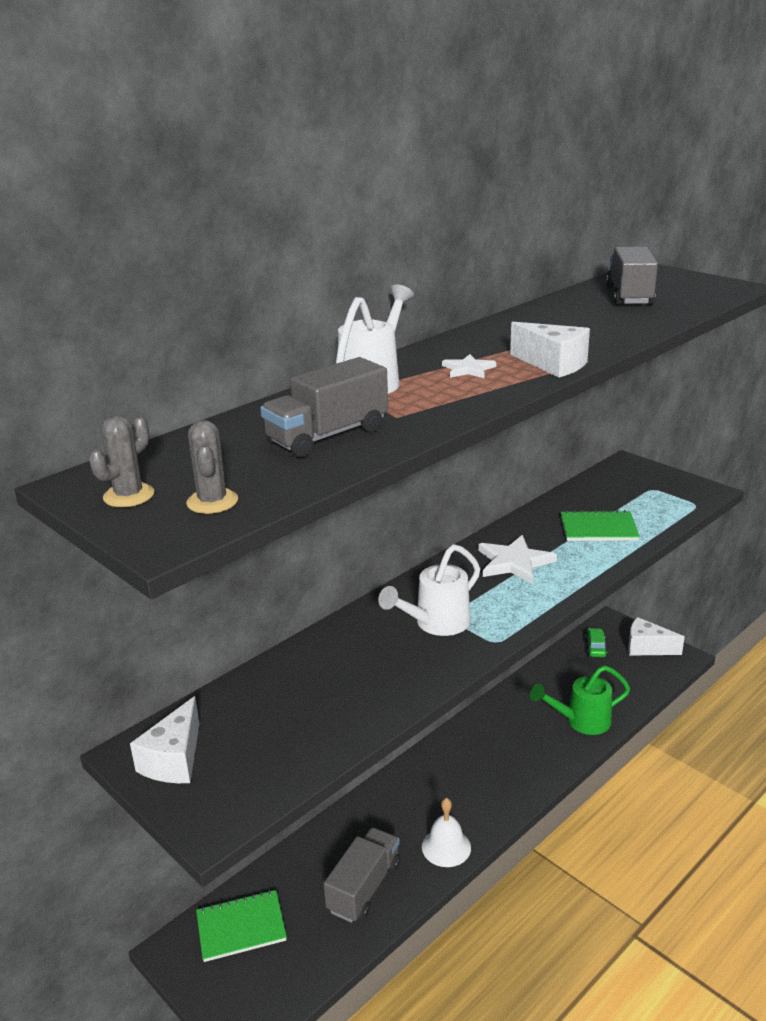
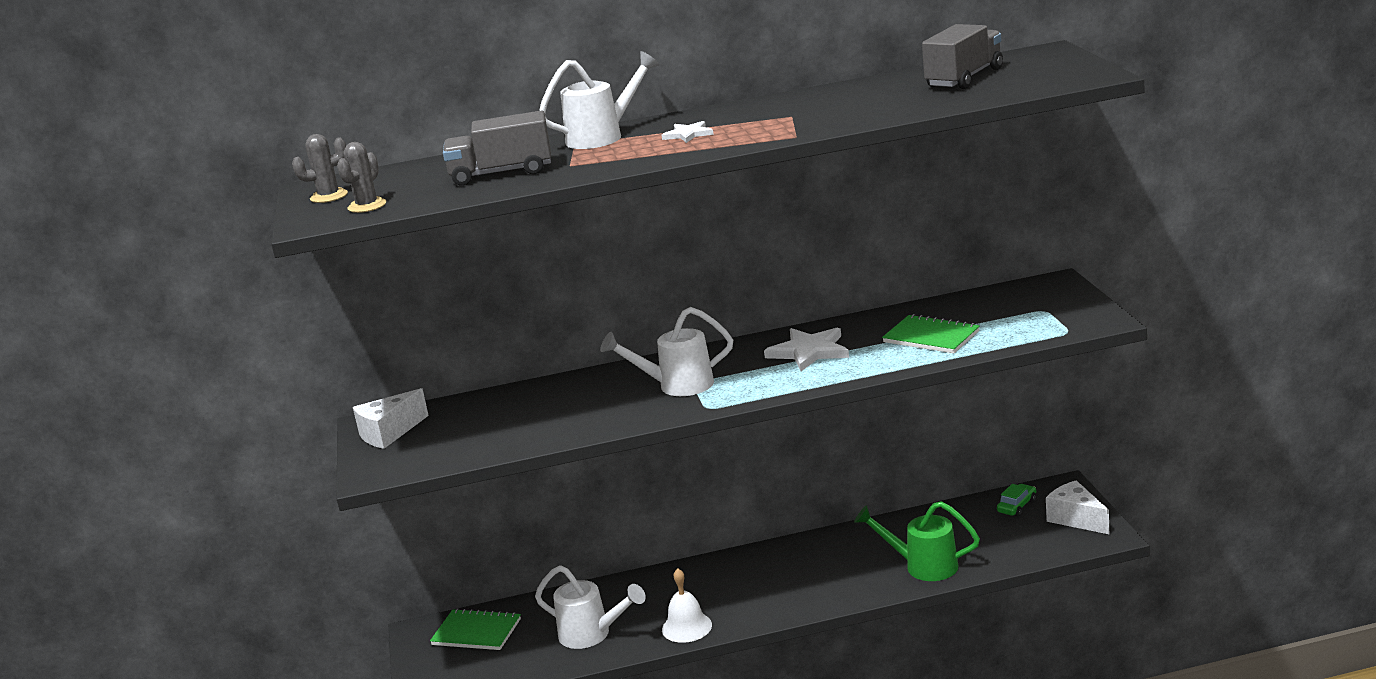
camera: 35 degrees right, 5 degrees down
(364, 887) = (591, 635): grey truck -> white watering can
(553, 364) = (761, 137): white cheese -> none

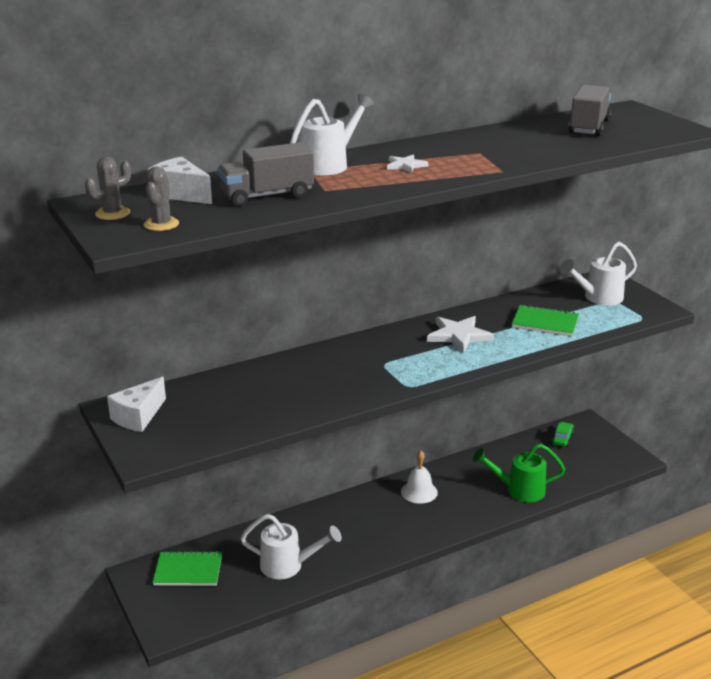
camera: 20 degrees left, 5 degrees up
(677, 385) = (370, 367): white watering can -> white watering can (598, 298)
(686, 627) = (363, 553): white bell -> white bell (419, 492)
(1076, 519) = (608, 447): white cheese -> white cheese (181, 194)

